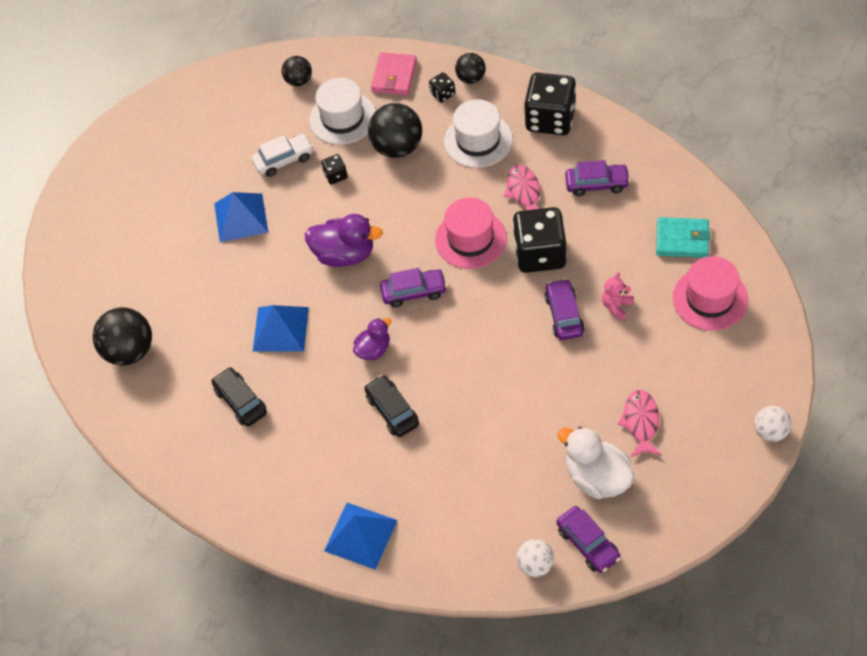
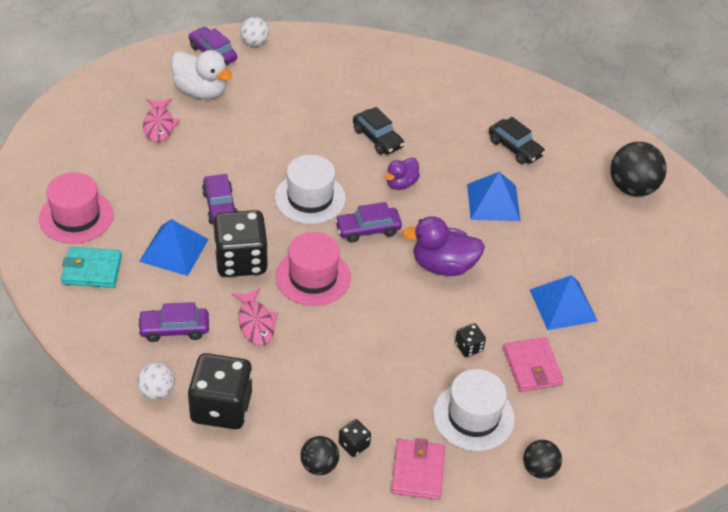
camera: 165 degrees right, 10 degrees down
(284, 160) = (532, 367): white car -> pink wallet
(361, 535) = (393, 62): blue pyramid -> blue pyramid (174, 250)
(397, 147) = (402, 378): black ball -> none
(478, 140) = (308, 383): white hat -> white hat (310, 198)
(616, 306) = (168, 212): pink teddy bear -> none
(770, 432) = (49, 116): white ball -> white ball (157, 391)

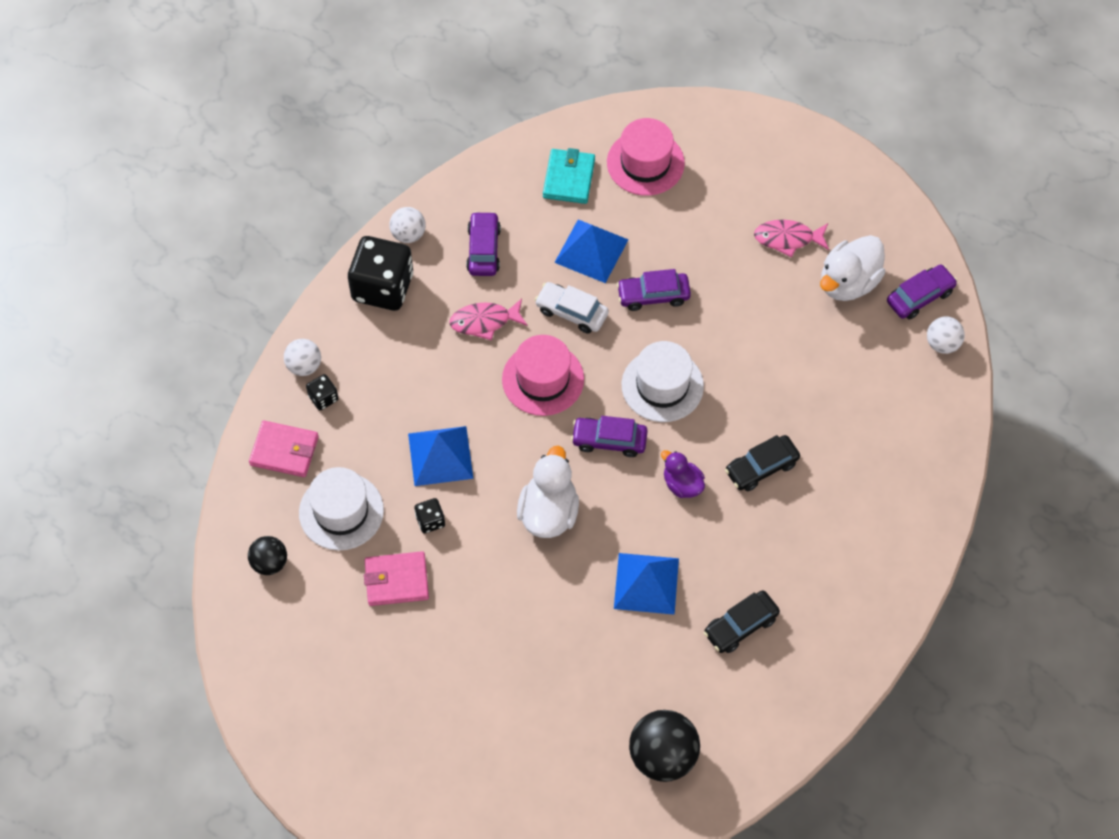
camera: 100 degrees right, 15 degrees up
(241, 260) = (571, 312): black dice -> white car
(319, 466) = (304, 366): black ball -> white ball
(368, 229) = (609, 440): purple car -> purple car turned 75 degrees counterclockwise
(443, 266) = (548, 512): purple duck -> white duck
(563, 305) = (479, 630): blue pyramid -> blue pyramid (440, 456)

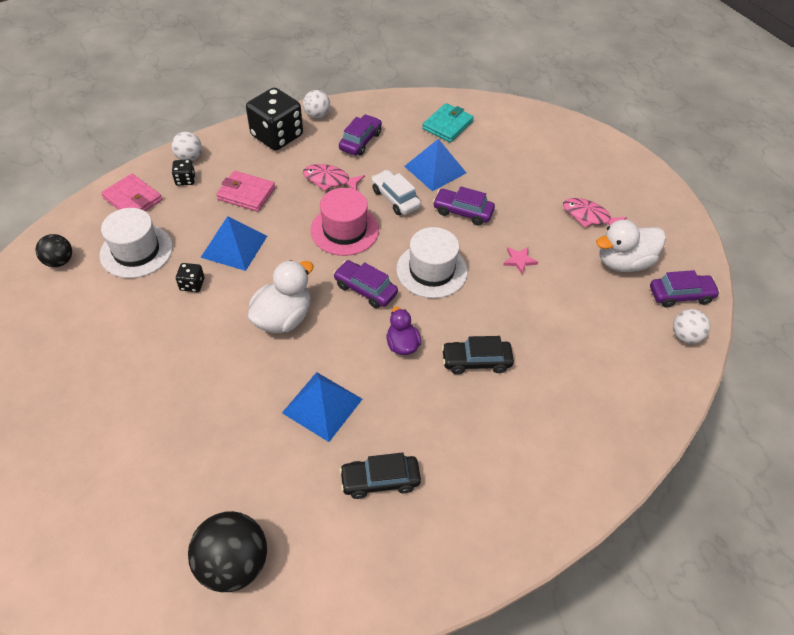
camera: 25 degrees right, 10 degrees down
(396, 580) = (134, 313): pink wallet -> pink wallet (246, 194)
(645, 163) = (507, 136): pink hat -> none
(744, 330) = (519, 260): none -> pink star

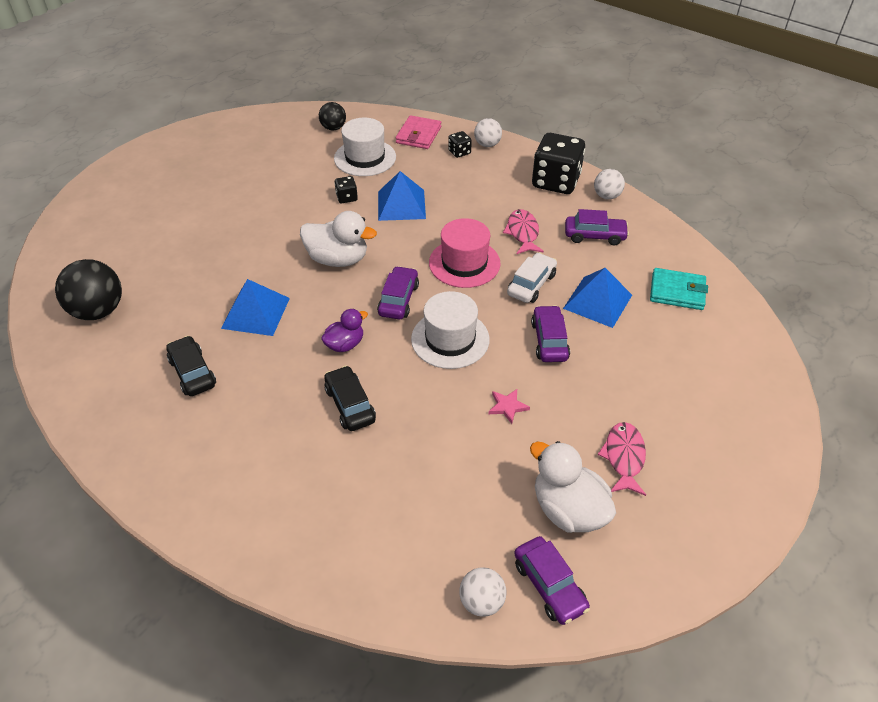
camera: 70 degrees right, 5 degrees down
(246, 194) = (467, 190): pink wallet -> none

